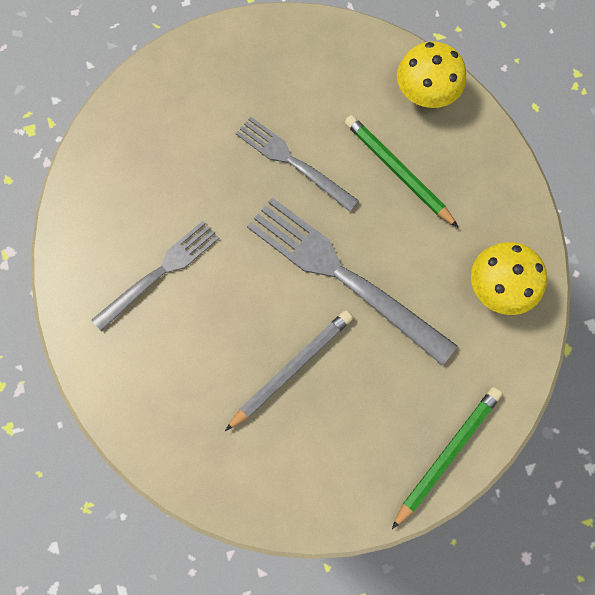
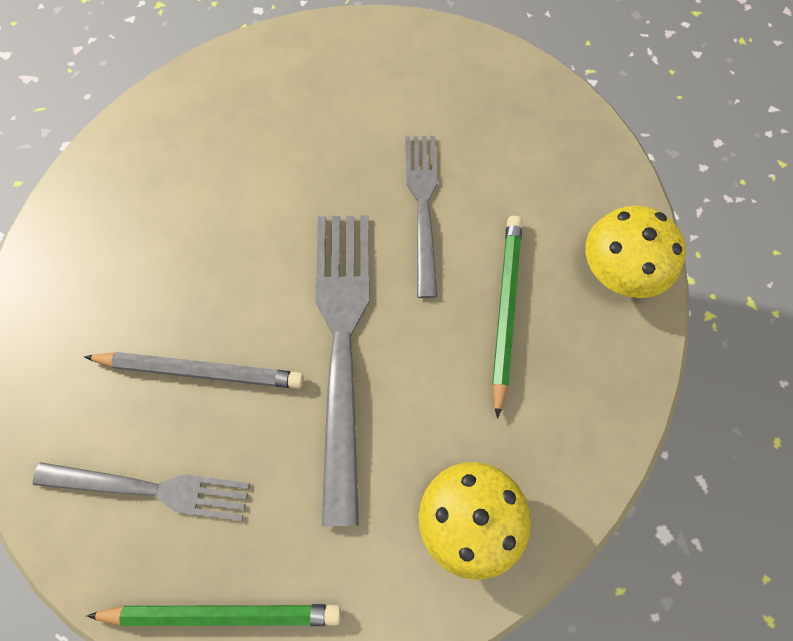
camera: 50 degrees right, 5 degrees down
(160, 272) = (209, 181): grey fork -> grey fork (151, 489)

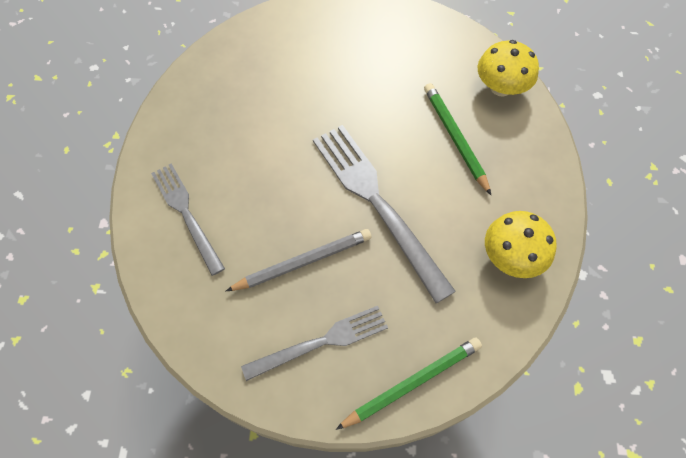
camera: 30 degrees left, 5 degrees down
(423, 206) = (370, 105): grey fork -> grey fork (186, 214)

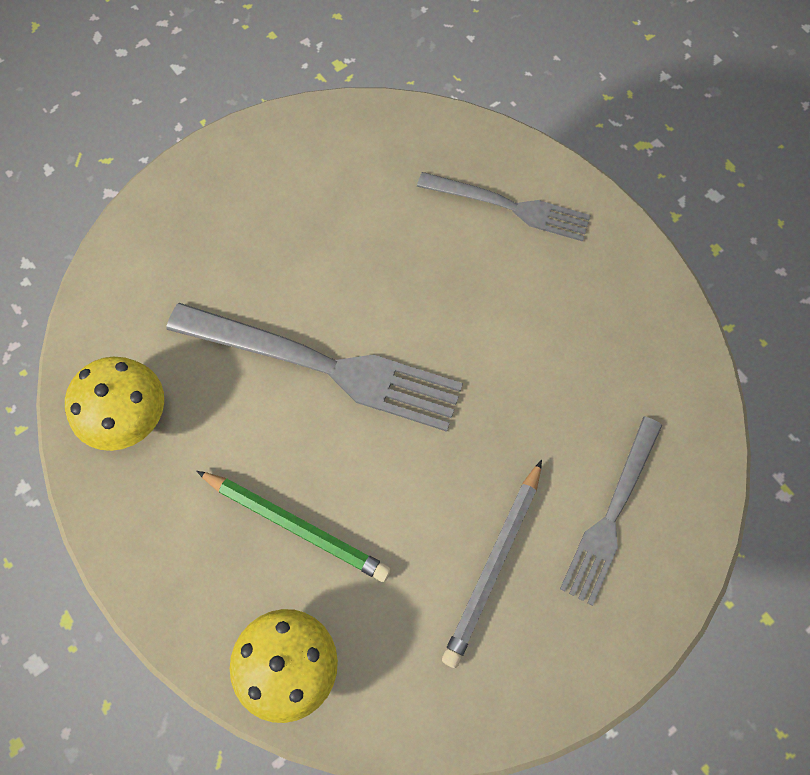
camera: 140 degrees right, 5 degrees up
(303, 261) = (348, 249): grey pencil -> grey pencil (494, 565)
(321, 342) = (266, 194): grey fork -> grey fork (611, 514)
(412, 382) = (154, 222): green pencil -> none

